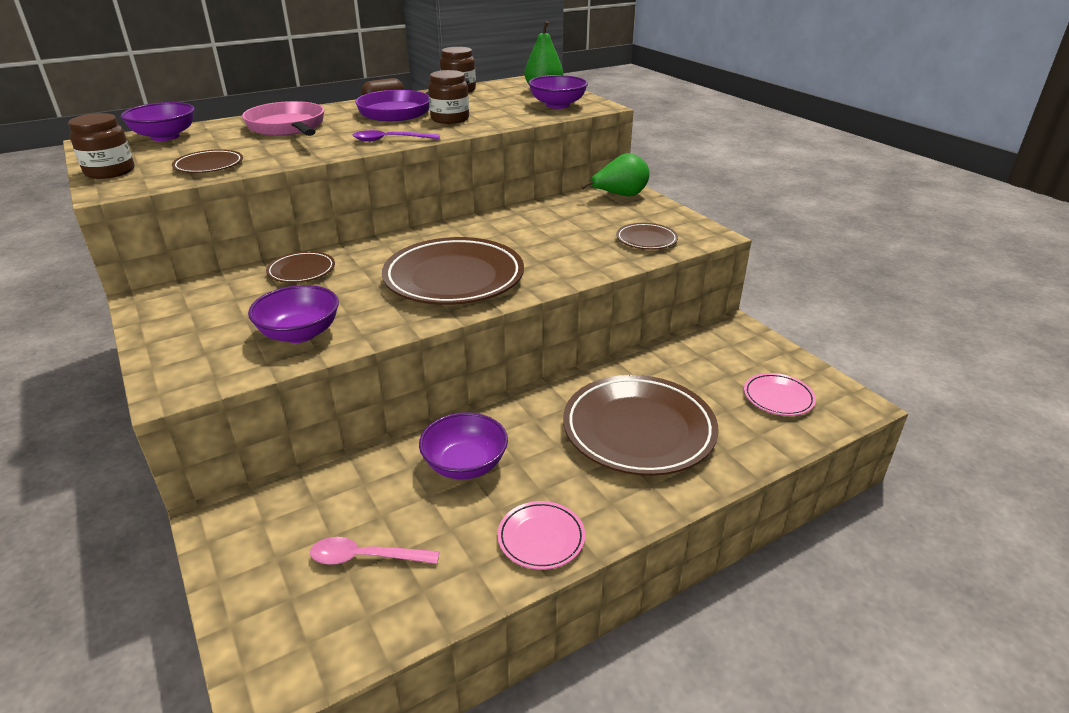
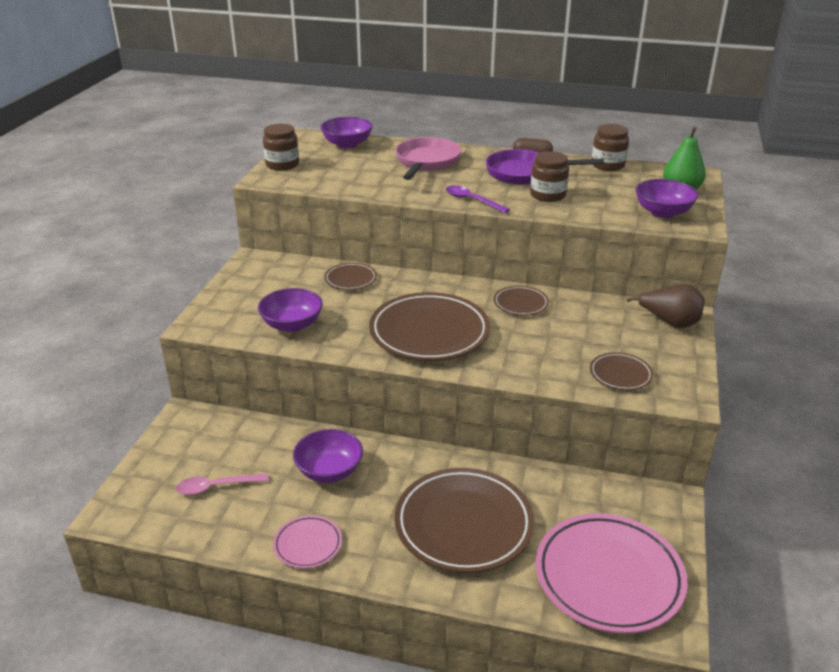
camera: 45 degrees right, 0 degrees up
(209, 166) = (335, 180): brown plate -> brown plate (520, 303)
(366, 557) = (216, 487): pink spoon -> pink spoon turned 60 degrees counterclockwise
(620, 196) = (670, 322): green pear -> brown pear
(778, 397) = (608, 577): pink plate -> pink plate, size x2.08

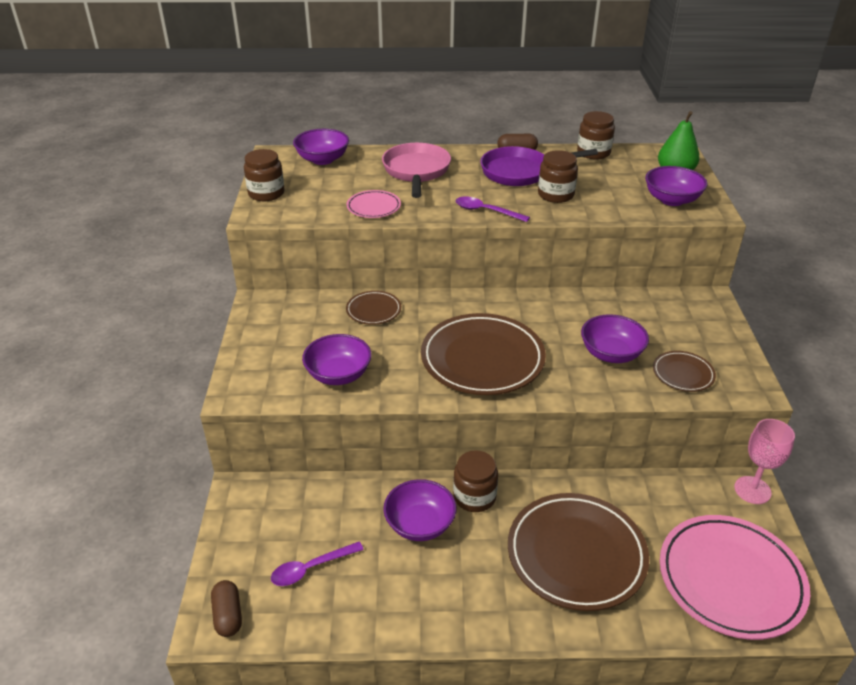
camera: 15 degrees left, 5 degrees up
(129, 508) = (228, 615): none -> brown capsule
(216, 487) = (311, 568): pink spoon -> purple spoon
(308, 544) = (435, 613): pink plate -> pink plate (373, 207)
(390, 458) = (474, 497): none -> brown jar
(520, 303) = (554, 311): brown plate -> none
(557, 346) = (611, 353): none -> purple bowl
(670, 322) = (699, 309): brown pear -> none
(672, 504) = (752, 490): none -> pink goblet

